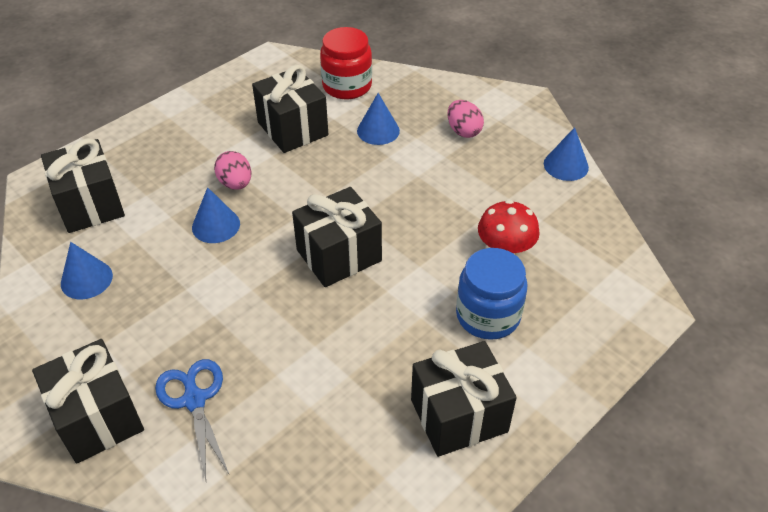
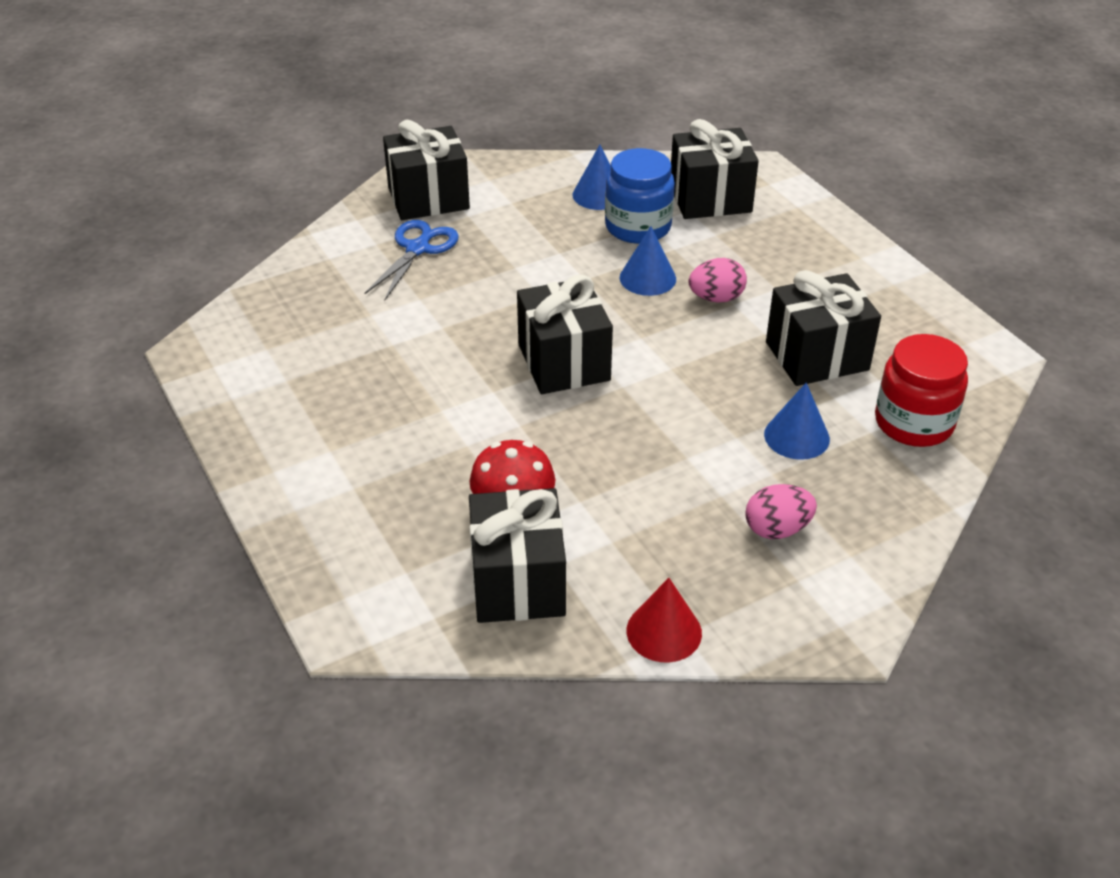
camera: 105 degrees right, 5 degrees down
(194, 399) = (418, 248): blue scissors -> blue scissors turned 60 degrees counterclockwise
(459, 416) = (300, 411): black gift -> black gift (517, 582)
(488, 315) = (416, 465): blue jar -> blue jar (638, 227)
(566, 165) = (664, 631): blue cone -> red cone

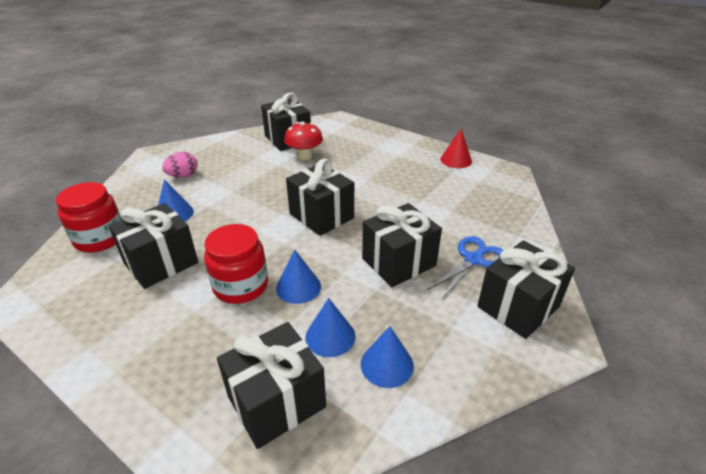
camera: 155 degrees right, 5 degrees down
(418, 248) = (474, 259): blue scissors -> blue scissors turned 135 degrees counterclockwise
(509, 271) = (399, 262): none -> black gift
(638, 227) = (330, 336): blue jar -> blue cone
(664, 631) = (226, 140): red cone -> red cone (456, 160)
(716, 298) = (241, 286): pink egg -> red jar

